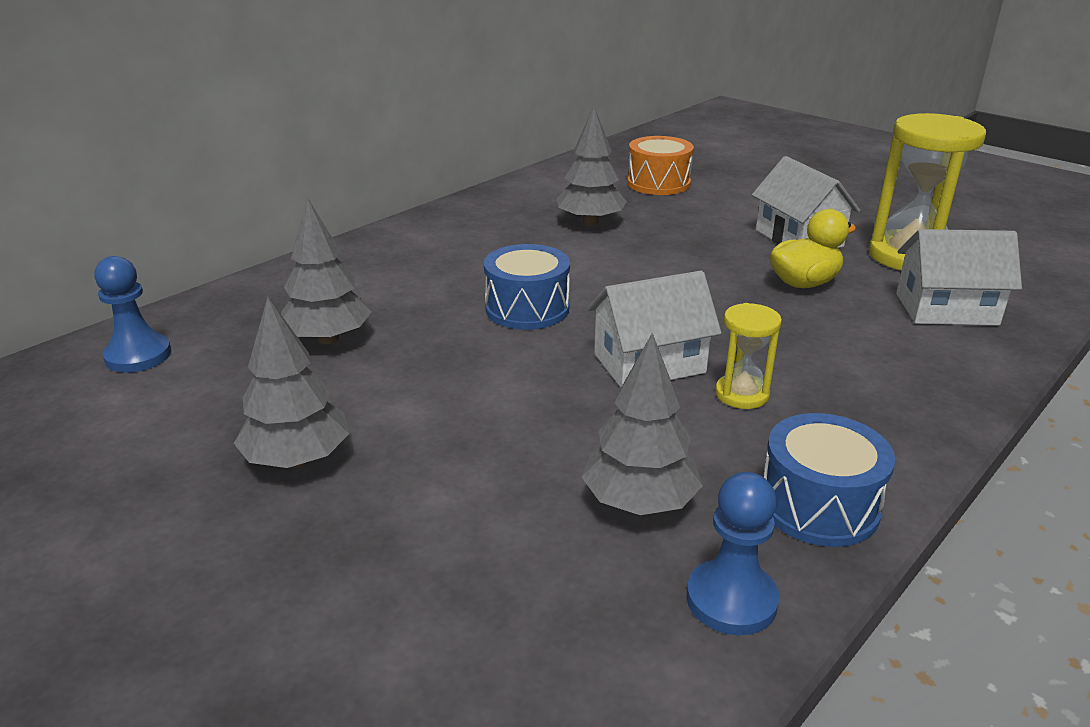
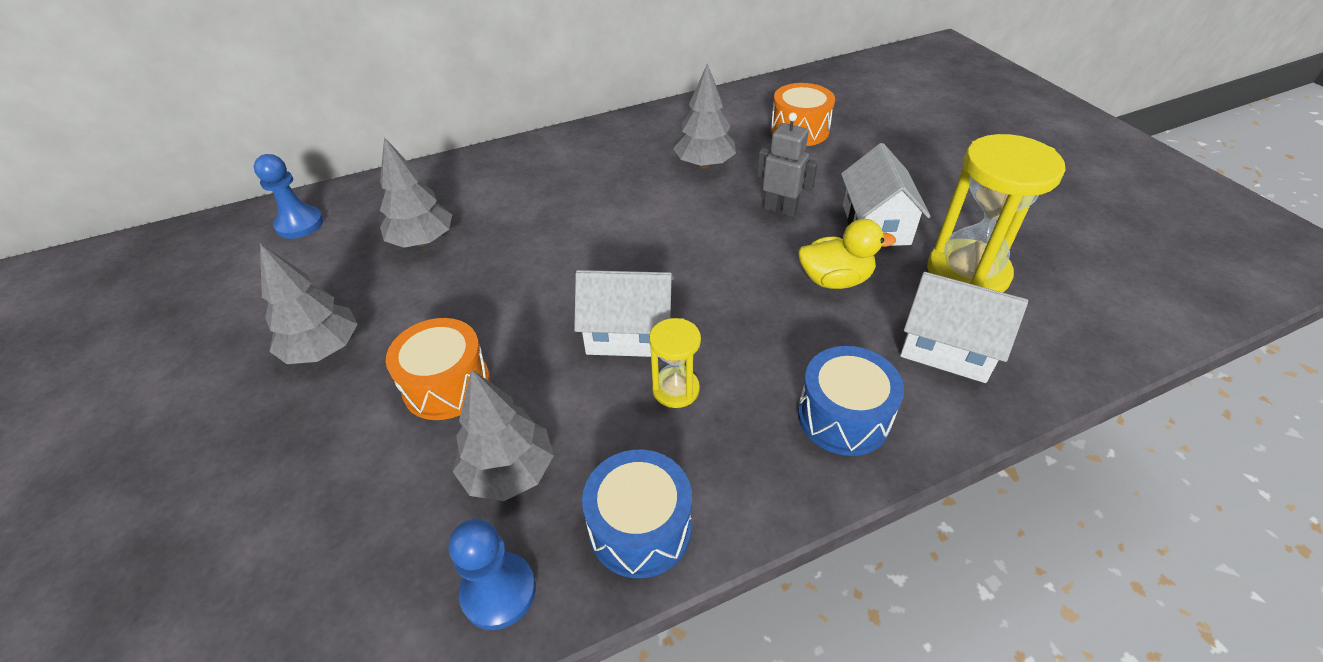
camera: 25 degrees right, 15 degrees up
(491, 452) = (447, 385): none -> orange drum
(527, 308) = (581, 248): blue drum -> blue drum (843, 417)
(701, 243) = (780, 209): none -> grey robot

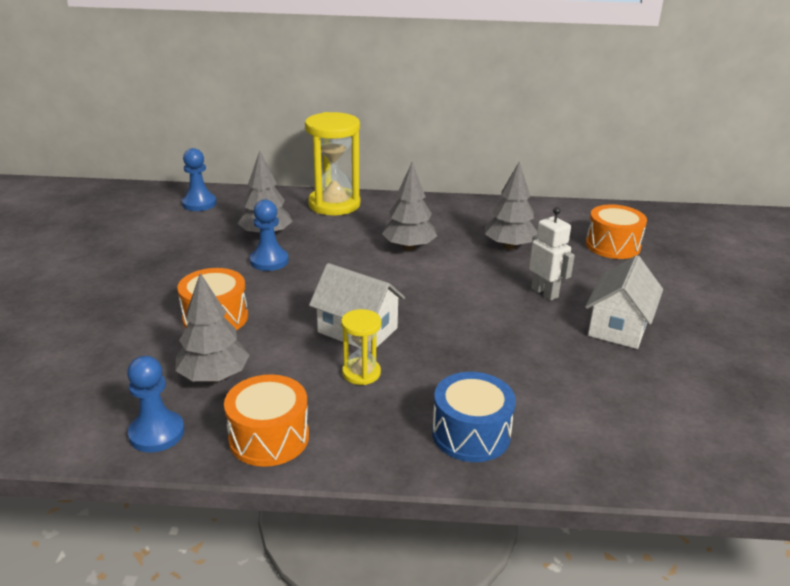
camera: 25 degrees right, 15 degrees down
(324, 349) = (160, 274): grey tree -> grey tree (409, 247)
(454, 277) = (269, 261): none -> blue pawn
(640, 528) = (269, 437): blue drum -> orange drum
(780, 209) = (545, 292): grey robot -> white robot
(835, 280) = (547, 350): yellow duck -> none
(947, 348) = (601, 424): white house -> none
(967, 273) = (671, 383): yellow hourglass -> yellow hourglass (334, 204)

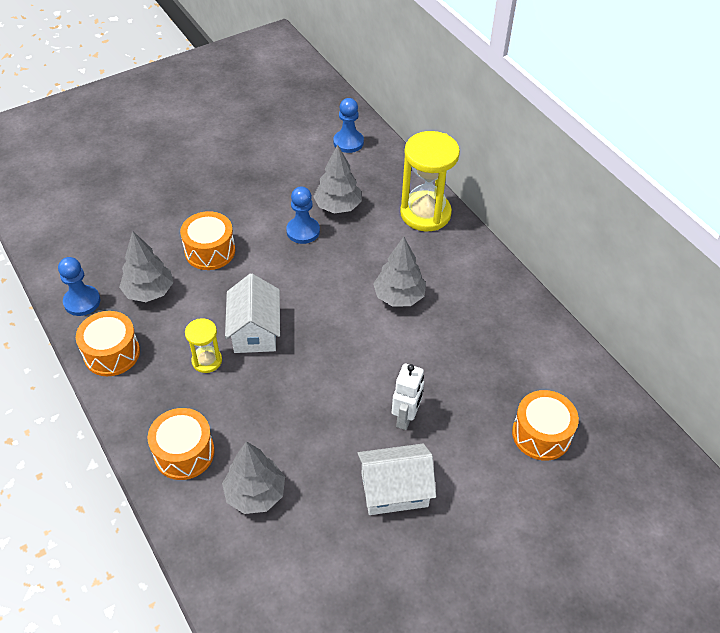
camera: 55 degrees right, 20 degrees up
(471, 434) = (184, 453): blue drum -> orange drum
(509, 246) = (464, 360): grey tree -> grey tree (255, 493)

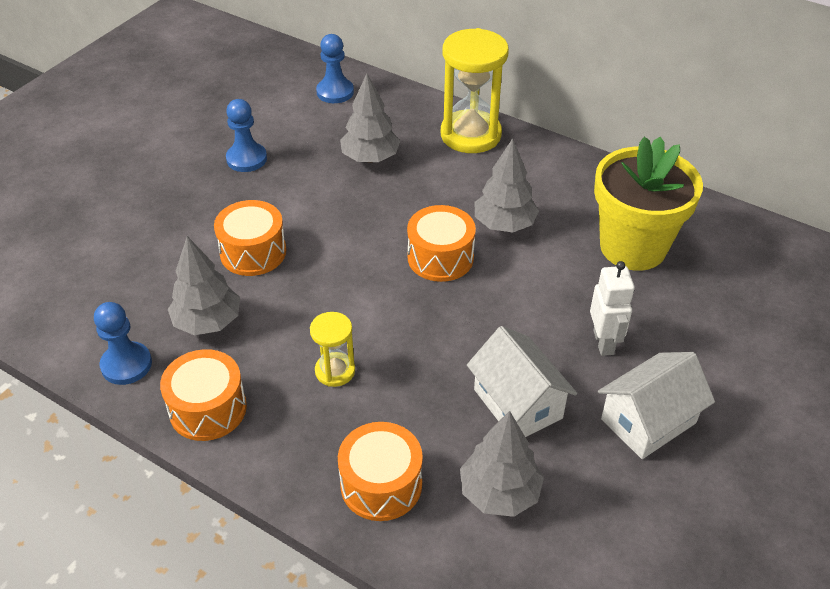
camera: 25 degrees left, 5 degrees down
(255, 331) = (369, 317): white house -> white house (517, 404)
(303, 231) = (349, 195): blue pawn -> blue pawn (246, 159)
(483, 352) = (633, 247): none -> yellow flower pot
(541, 434) = (749, 303): orange drum -> orange drum (440, 257)

